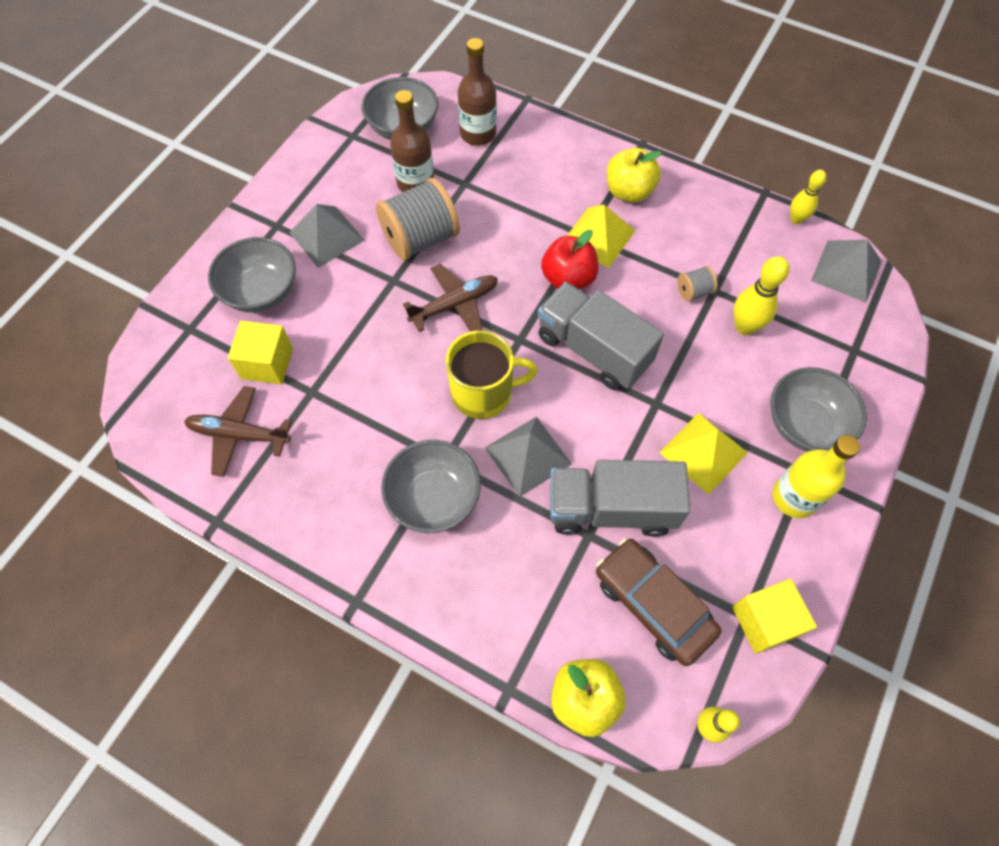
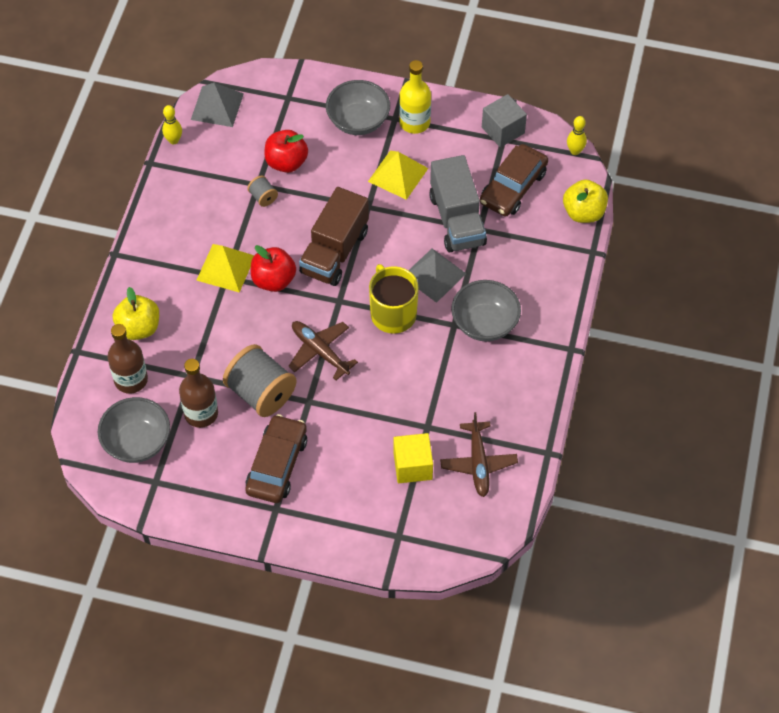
camera: 105 degrees left, 5 degrees down
(261, 292) = (347, 495): grey bowl -> none
(327, 236) = (277, 465): grey pyramid -> brown car
(593, 350) = (334, 252): grey truck -> brown truck
(629, 192) = (172, 254): yellow apple -> yellow apple (139, 328)
(745, 327) = (286, 162): yellow bowling pin -> red apple
(764, 621) = (503, 130): yellow cube -> grey cube

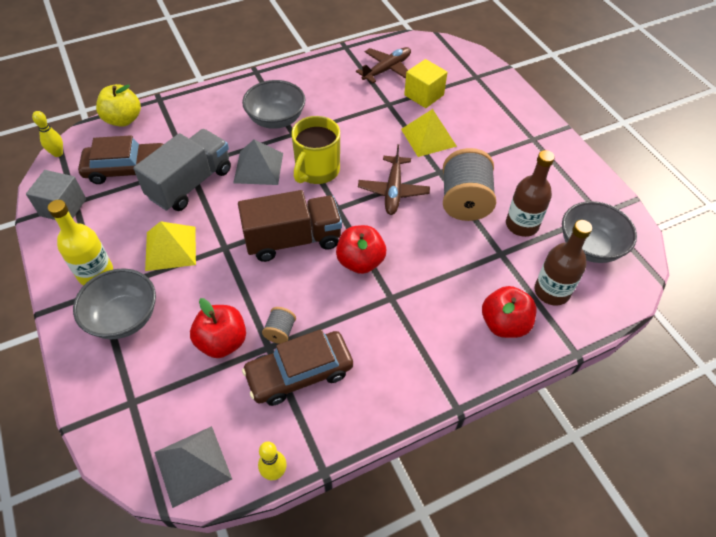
camera: 130 degrees left, 5 degrees down
(139, 328) = (504, 324): yellow apple -> red apple
(225, 268) = (382, 304): yellow pyramid -> yellow pyramid (428, 137)
(277, 465) = (504, 157): brown car -> brown car (299, 373)

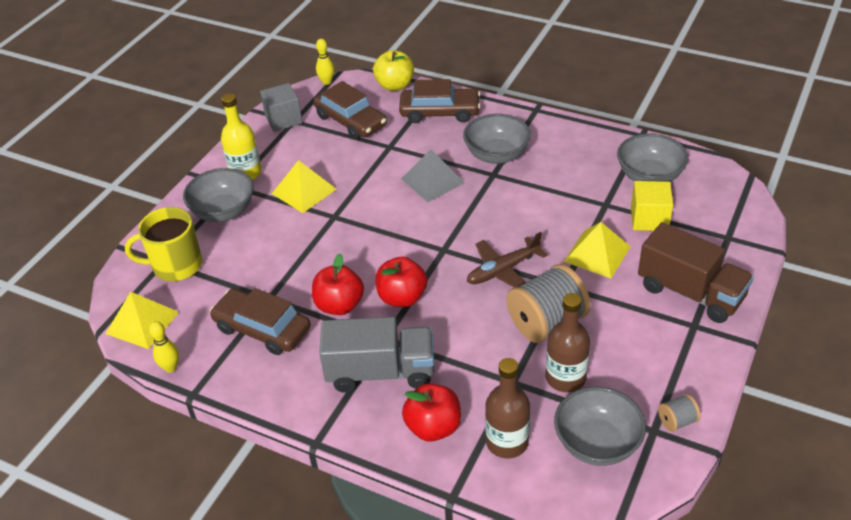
camera: 55 degrees right, 10 degrees down
(190, 117) = (440, 112): none -> brown car
(190, 184) = (374, 159): grey truck -> grey truck (380, 372)
(193, 465) = (142, 322): grey pyramid -> yellow pyramid
(222, 342) = (250, 271): red apple -> red apple (339, 305)
(280, 331) = (288, 295): grey spool -> grey spool (677, 421)
(293, 240) = (381, 246): brown truck -> brown truck (690, 293)
(317, 170) = (469, 213): yellow mug -> yellow mug (176, 265)
(387, 69) = (649, 176): brown plane -> grey bowl

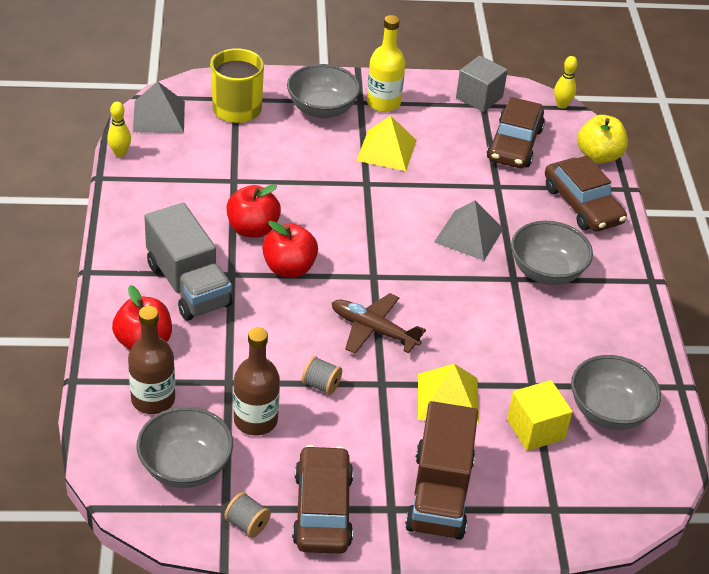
camera: 55 degrees right, 0 degrees up
(142, 322) = (159, 116): yellow pyramid -> grey pyramid
(262, 329) = (194, 190): brown car -> brown car (322, 509)
(546, 323) = (321, 385): grey spool -> grey spool, size x0.46

